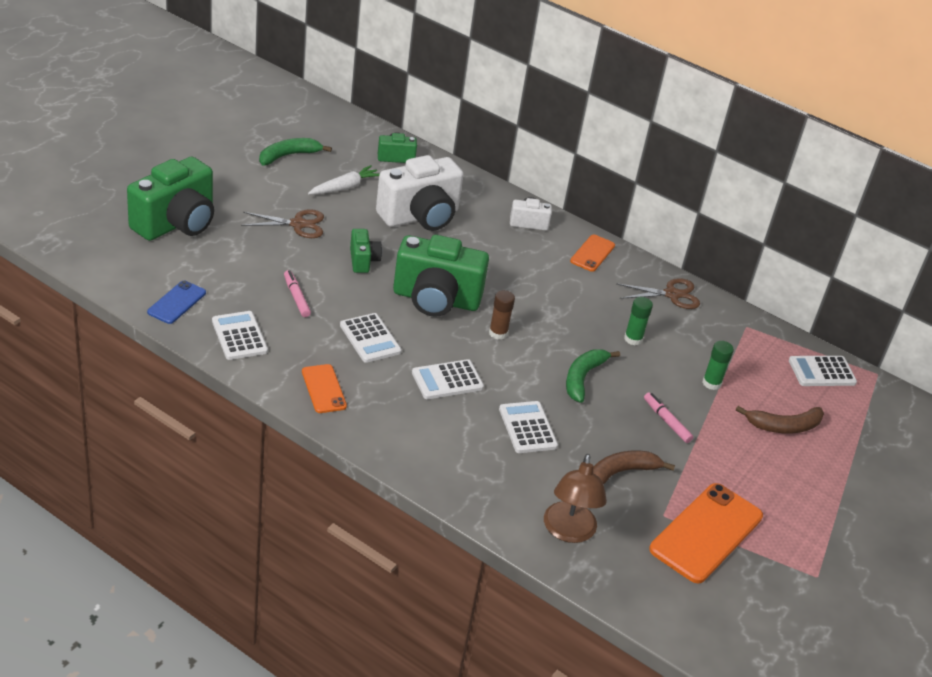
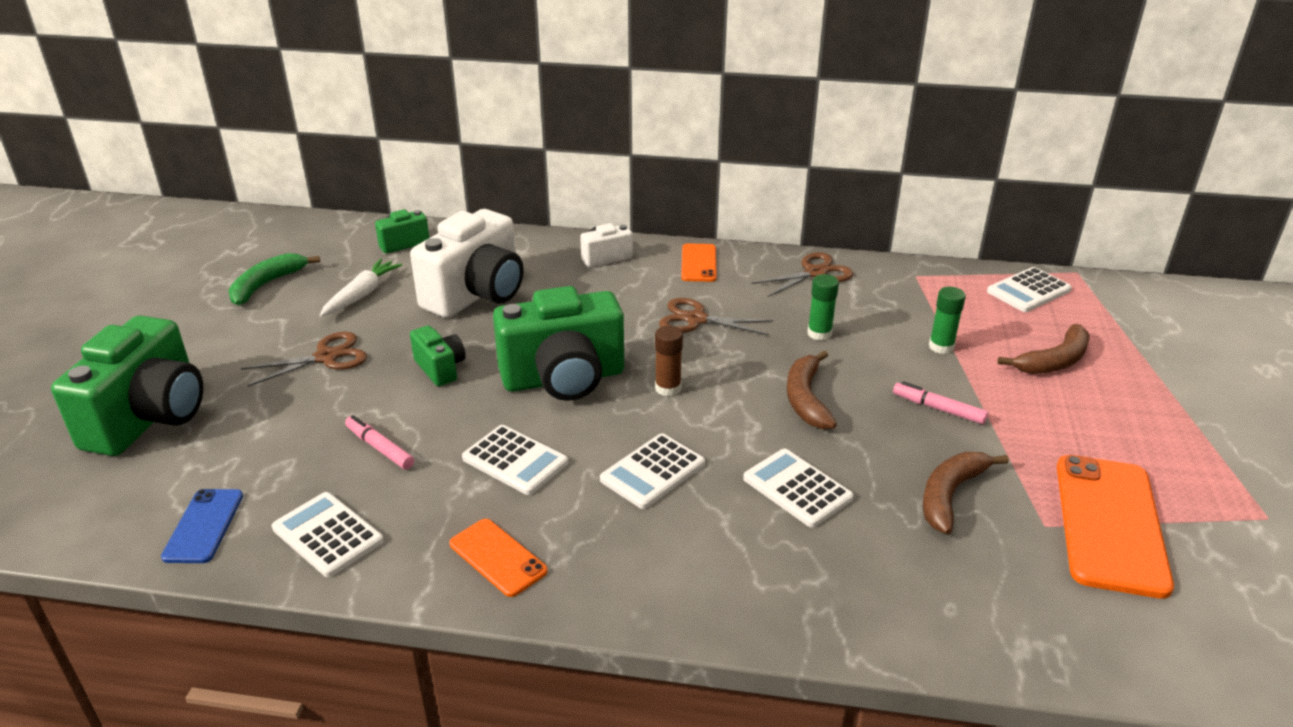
camera: 20 degrees left, 5 degrees down
(555, 294) = (696, 319): none -> brown scissors
(568, 532) = (965, 606): brown lamp -> none
(583, 378) = (806, 399): green banana -> brown banana

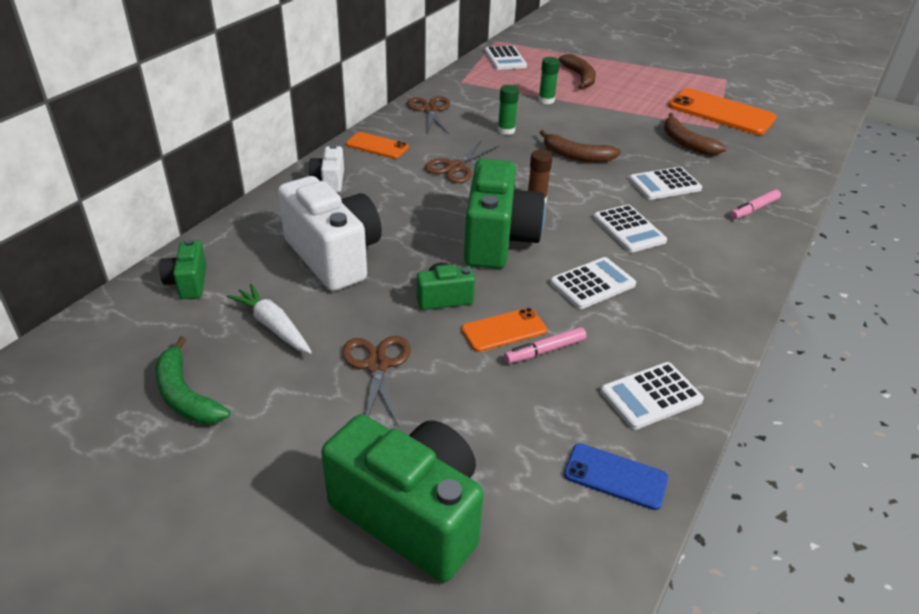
camera: 70 degrees left, 5 degrees up
(498, 557) = (699, 312): orange phone -> orange phone (504, 330)
(938, 409) = (607, 121): pink marker -> pink marker (754, 209)

